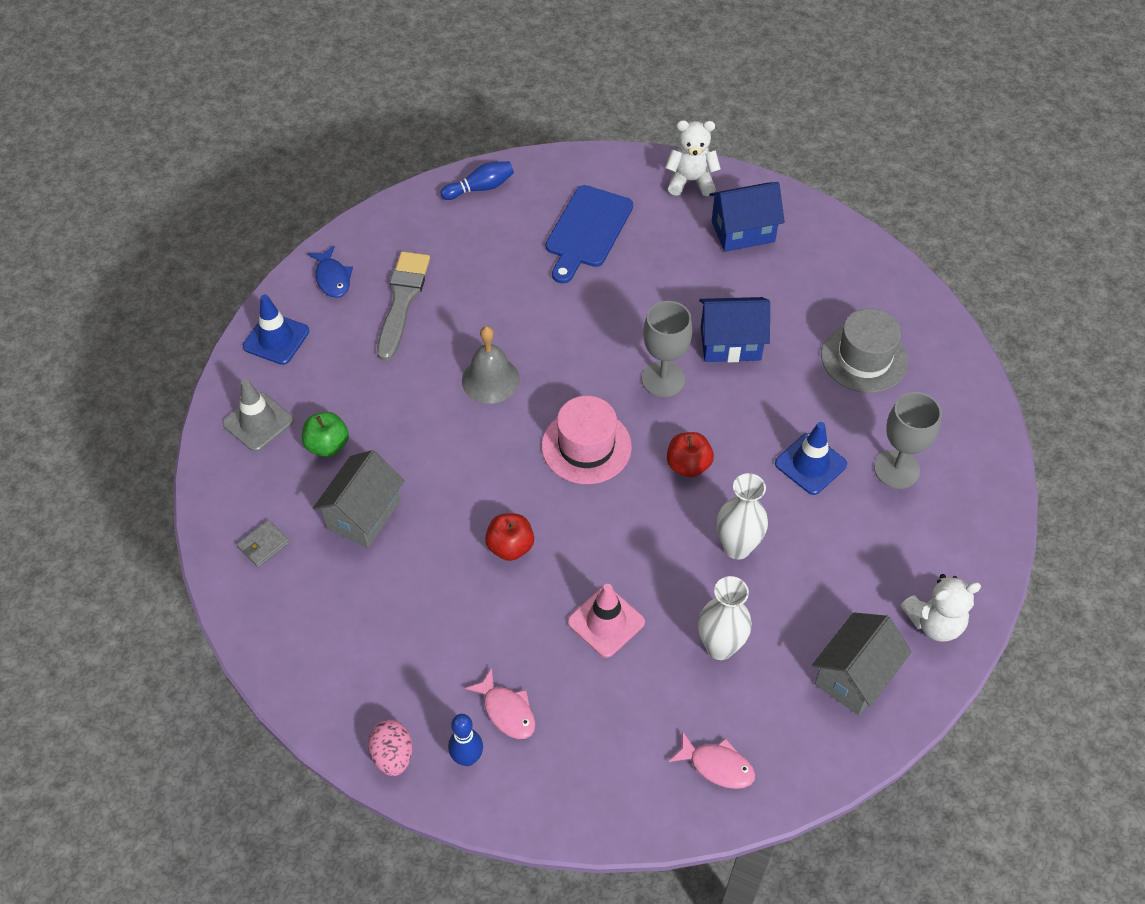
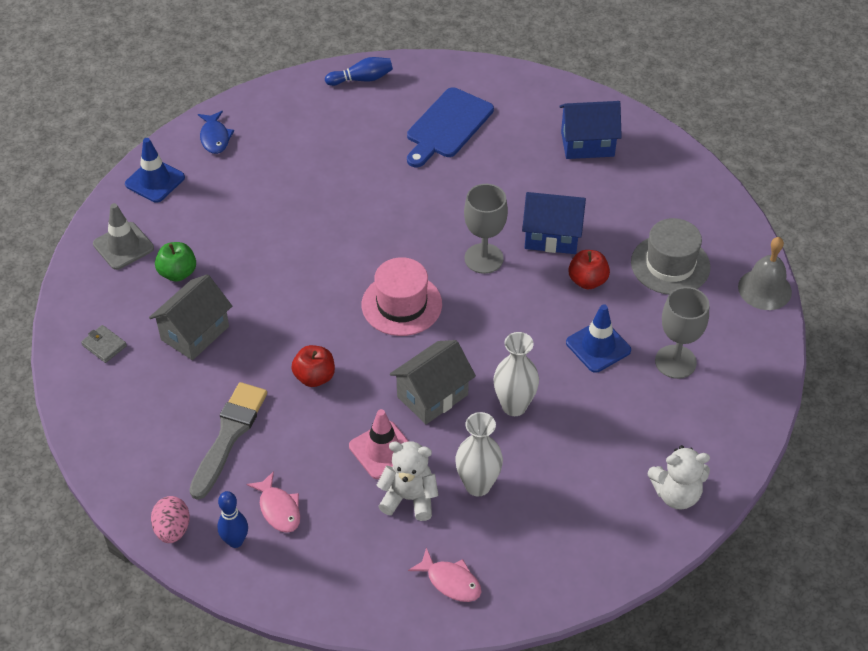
camera: 10 degrees right, 5 degrees down
(263, 545) = (104, 345): grey wallet -> grey wallet turned 75 degrees clockwise
(402, 301) = (270, 164): grey brush -> grey brush (229, 436)
(490, 380) = (331, 238): grey bell -> grey bell (764, 289)
(688, 465) = (488, 332): red apple -> red apple (587, 281)
(690, 181) = (551, 96): white teddy bear -> white teddy bear (409, 498)
(854, 676) = (591, 527): grey house -> grey house (432, 396)

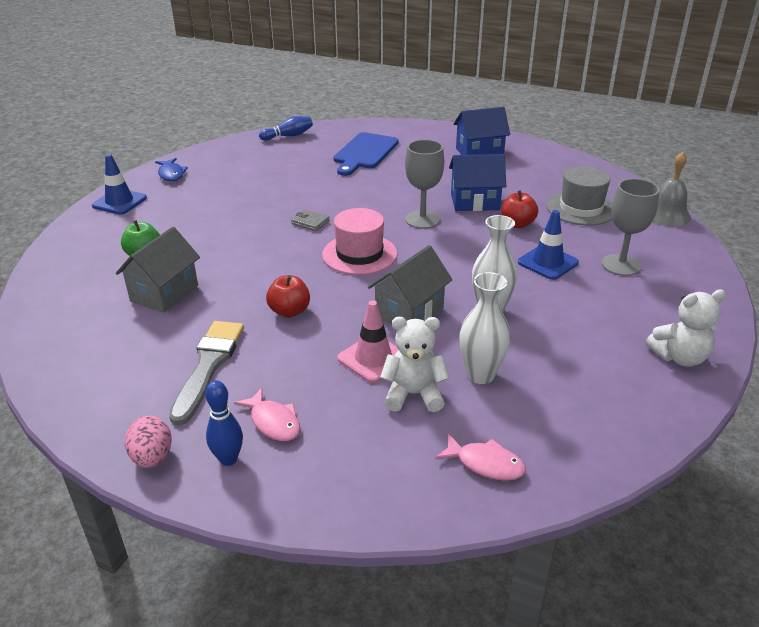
camera: 10 degrees left, 15 degrees down
(104, 345) = (71, 311): grey wallet -> grey wallet (310, 222)
(123, 246) = (91, 243): grey traffic cone -> none

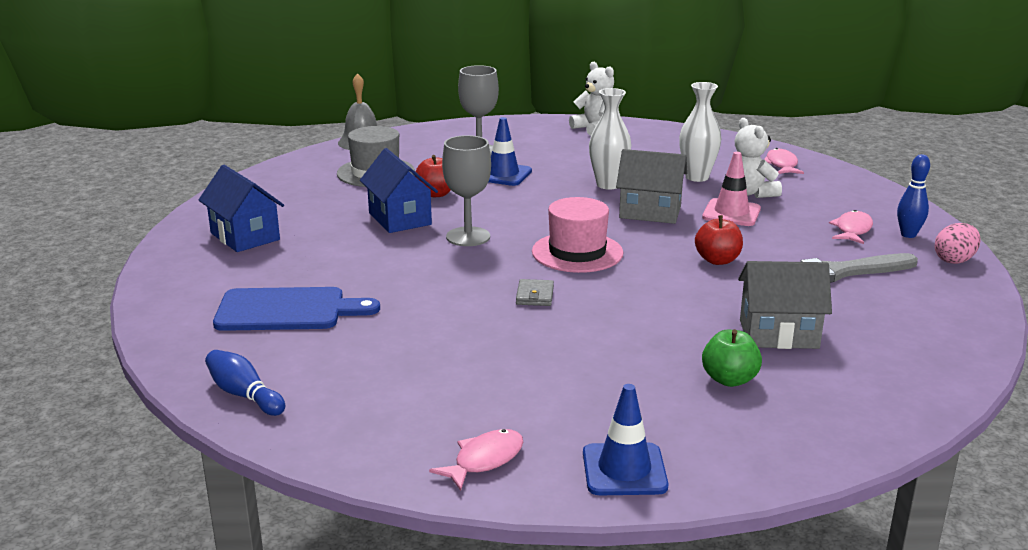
camera: 115 degrees left, 10 degrees down
(171, 174) = (484, 460): blue fish -> pink fish

